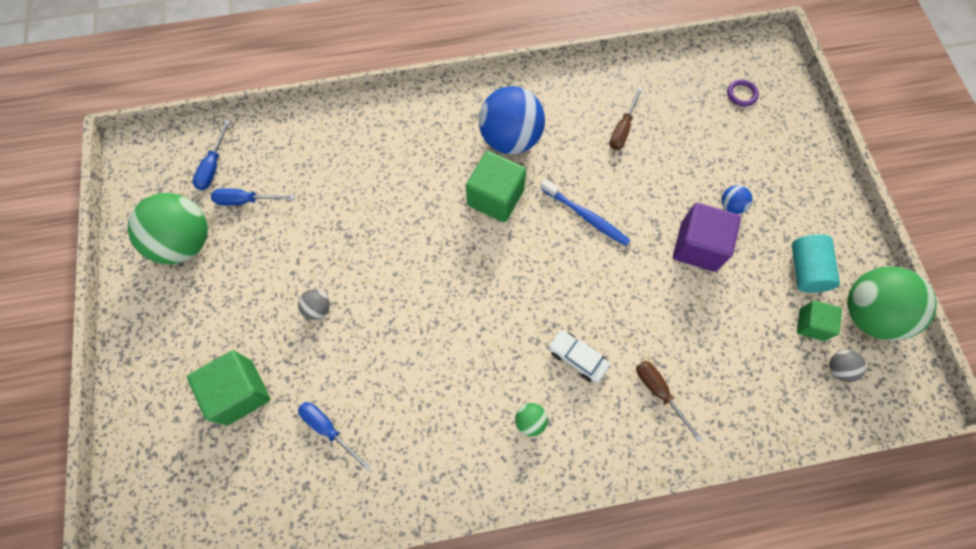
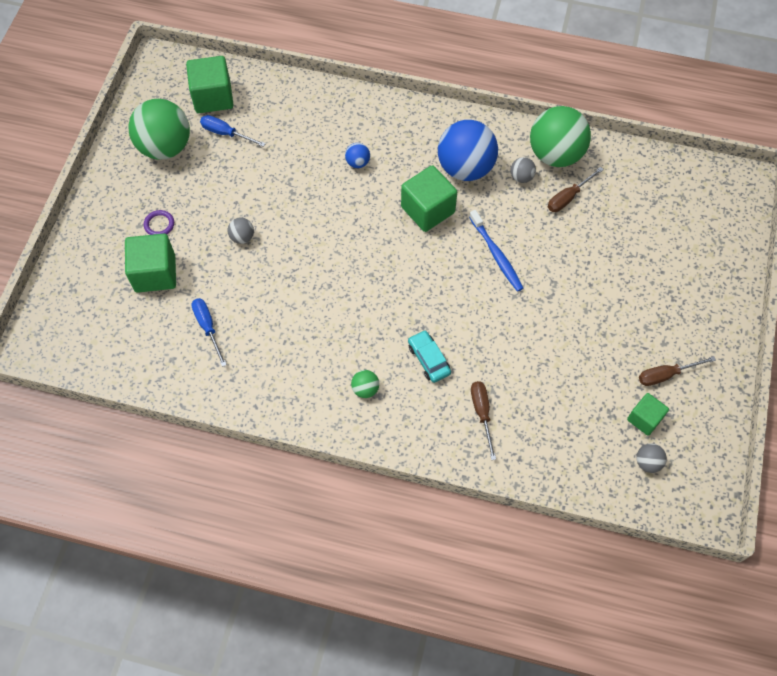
camera: 25 degrees right, 5 degrees down
(213, 166) = (213, 97): blue screwdriver -> green cube
(568, 127) = (521, 177): none -> grey ball
(577, 358) = (429, 359): white car -> turquoise car
(698, 246) = (580, 317): purple cube -> none
(731, 206) = (629, 297): blue ball -> blue ball (358, 162)
(741, 94) = (695, 209): purple ring -> purple ring (159, 224)
(806, 270) = (666, 375): turquoise cylinder -> brown screwdriver
(868, 314) = (701, 432): green ball -> green ball (555, 154)

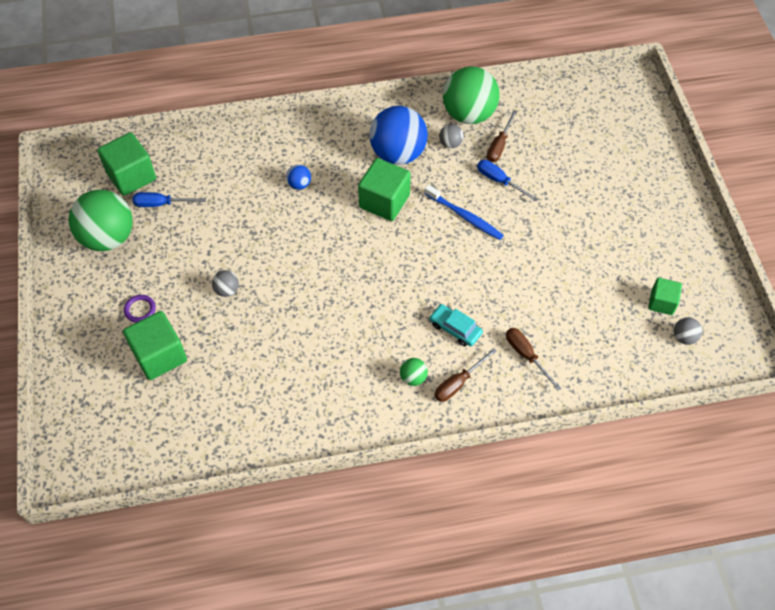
camera: 25 degrees left, 5 degrees down
(208, 327) = (237, 384): blue screwdriver -> blue screwdriver (499, 181)
(666, 375) = (658, 259): brown screwdriver -> brown screwdriver (458, 383)

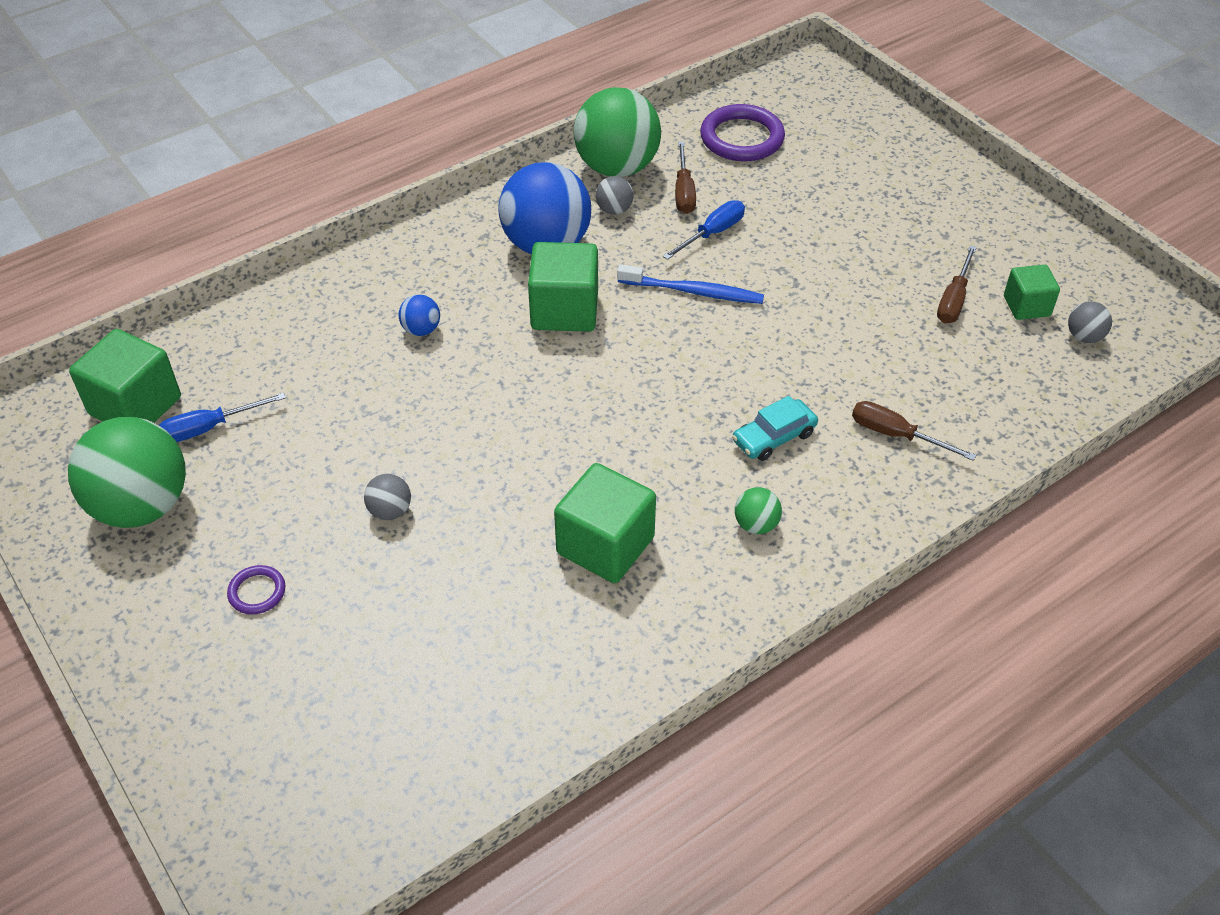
camera: 25 degrees left, 10 degrees down
(159, 355) = (330, 647): green cube -> green cube (605, 545)
(455, 328) = (774, 437): turquoise car -> turquoise car turned 45 degrees counterclockwise
(458, 383) = (826, 507): brown screwdriver -> brown screwdriver (953, 299)
(499, 181) = (712, 233): blue screwdriver -> blue screwdriver turned 120 degrees clockwise
(557, 119) = (742, 138): none -> purple ring

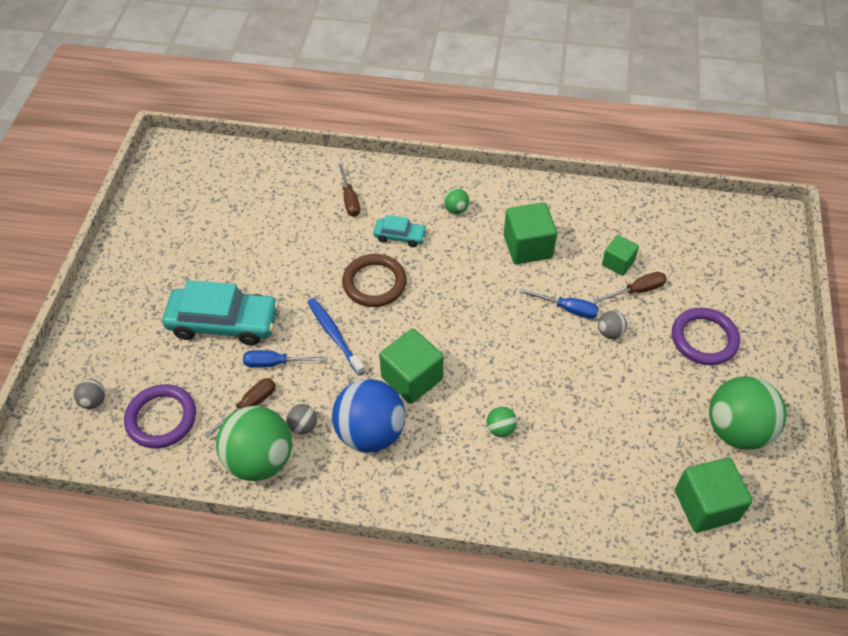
camera: 135 degrees left, 5 degrees up
(209, 428) = (670, 454): blue screwdriver -> blue screwdriver (567, 309)
(257, 592) = (704, 339): purple ring -> purple ring, size x2.00
(421, 330) = (500, 429): blue ball -> green ball
(726, 366) = (374, 283): none -> brown ring
(812, 228) = (223, 323): none -> turquoise car
(953, 299) = (227, 233): brown screwdriver -> brown screwdriver (637, 291)
(1026, 306) = (204, 205): green cube -> green cube (618, 263)
(1084, 337) = (207, 176): grey ball -> grey ball (94, 401)

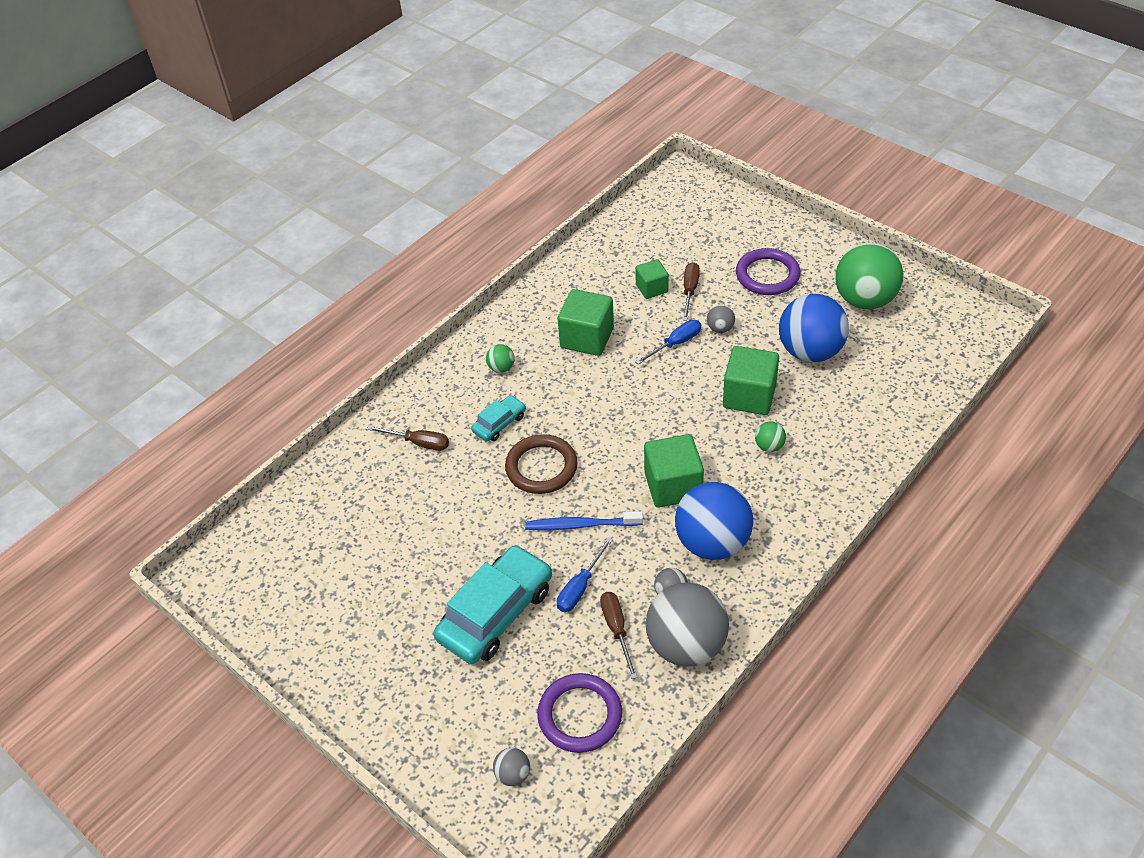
camera: 55 degrees left, 5 degrees down
(259, 460) = (686, 645): green ball -> grey ball
(635, 413) = (810, 351): none -> blue ball
(706, 505) = (920, 352): green cube -> green cube (749, 396)

